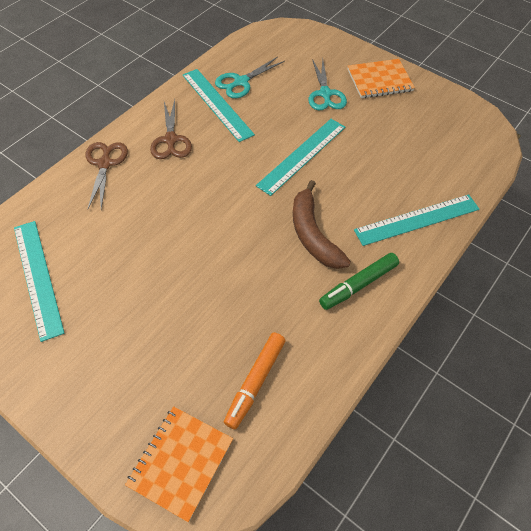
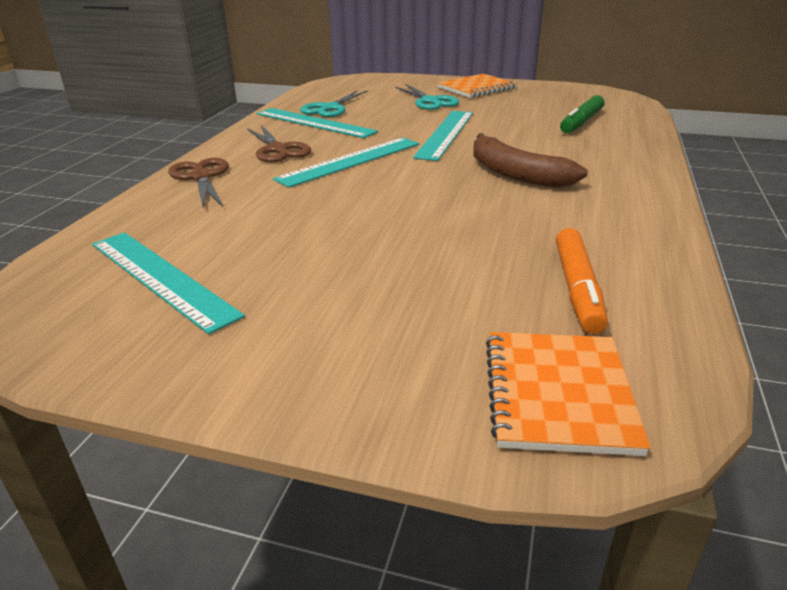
camera: 20 degrees left, 25 degrees down
(359, 284) = (609, 193): green marker -> green marker (581, 122)
(417, 219) = (614, 146): turquoise ruler -> turquoise ruler (350, 161)

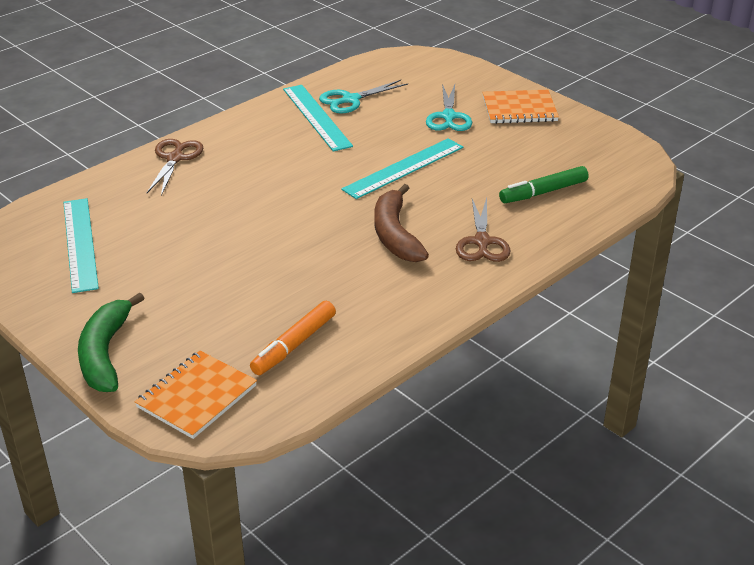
camera: 30 degrees right, 5 degrees up
(278, 149) = (254, 144): brown scissors -> brown scissors (482, 242)
(350, 161) = (292, 176): turquoise ruler -> none
(352, 392) = (105, 354): none -> green banana

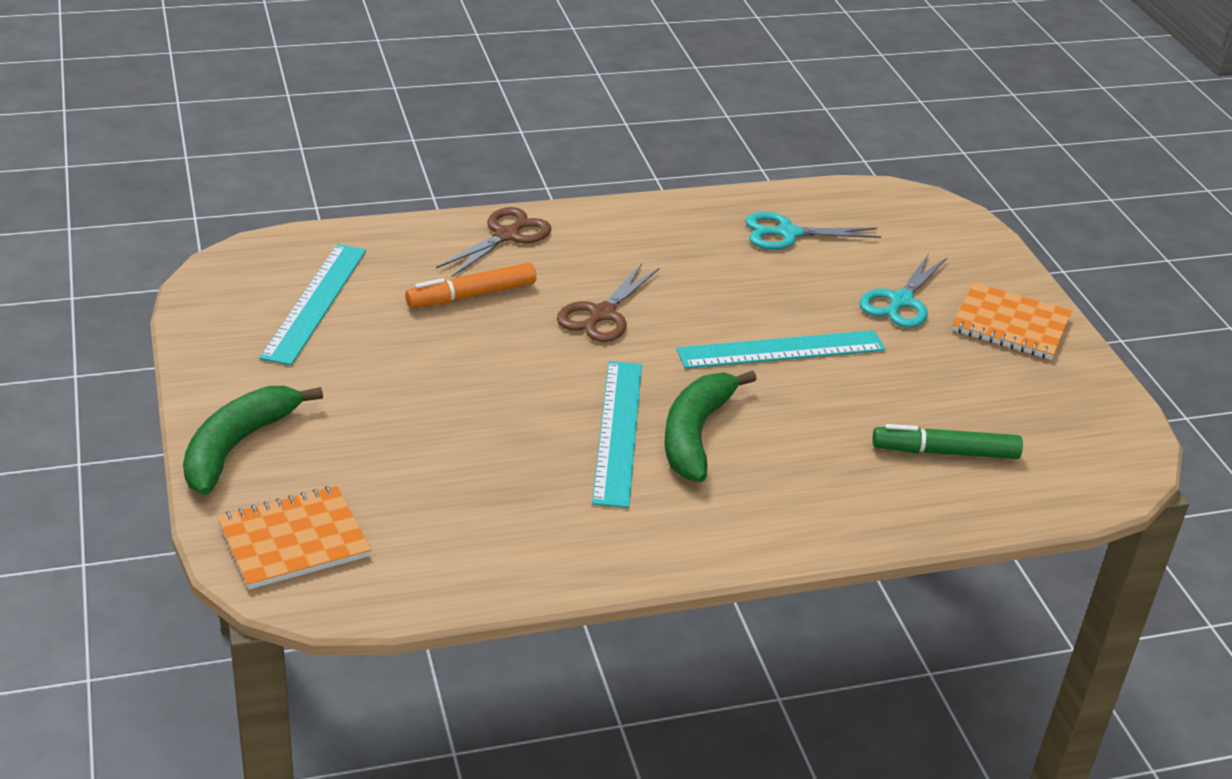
camera: 25 degrees right, 0 degrees up
(294, 345) = (455, 525): orange marker -> orange marker (472, 295)
(316, 117) = (724, 242): turquoise ruler -> turquoise ruler (618, 431)
(395, 235) = (696, 434): brown banana -> green banana
(482, 242) = (802, 488): brown scissors -> brown scissors (602, 314)

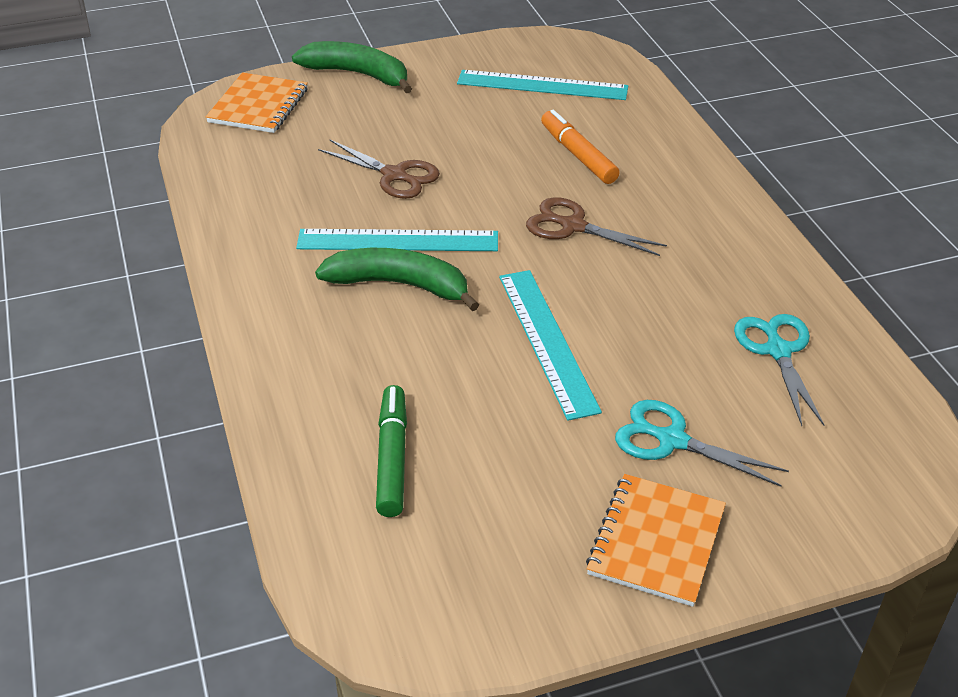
camera: 90 degrees right, 5 degrees up
(294, 540) = (258, 106): orange notebook -> orange notebook turned 45 degrees clockwise
(506, 235) = (683, 167): brown scissors -> brown scissors (394, 175)

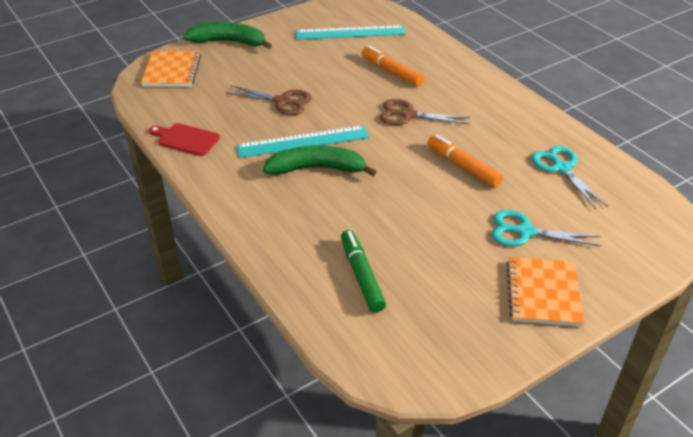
camera: 15 degrees left, 0 degrees up
(233, 209) = (186, 139): none -> red cutting board
(547, 341) = (424, 187): turquoise ruler -> none
(621, 321) = (463, 167): none -> orange marker

